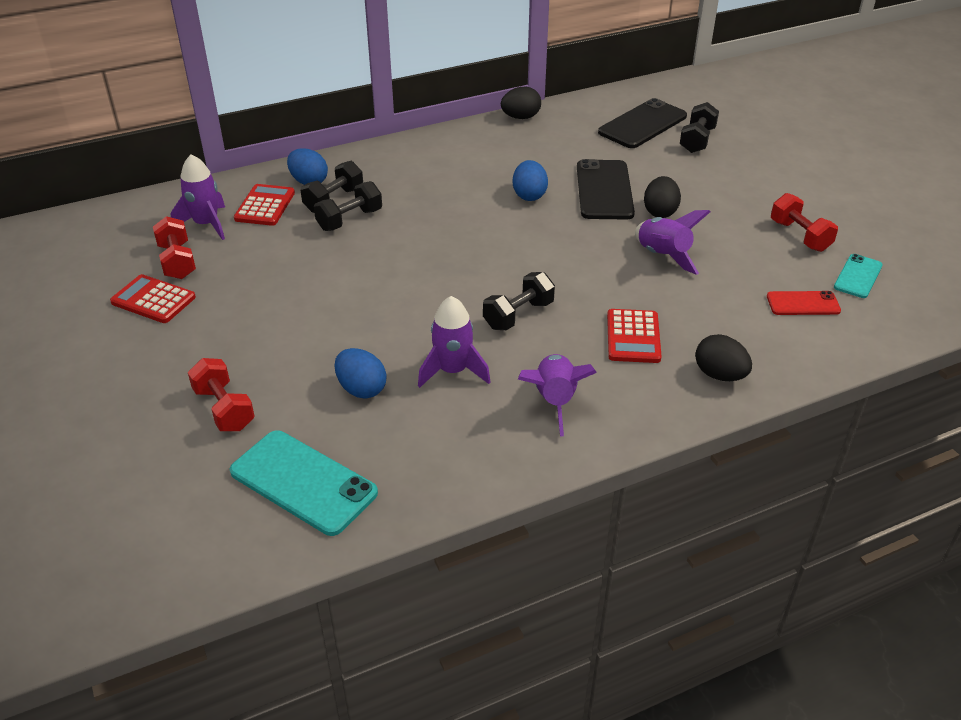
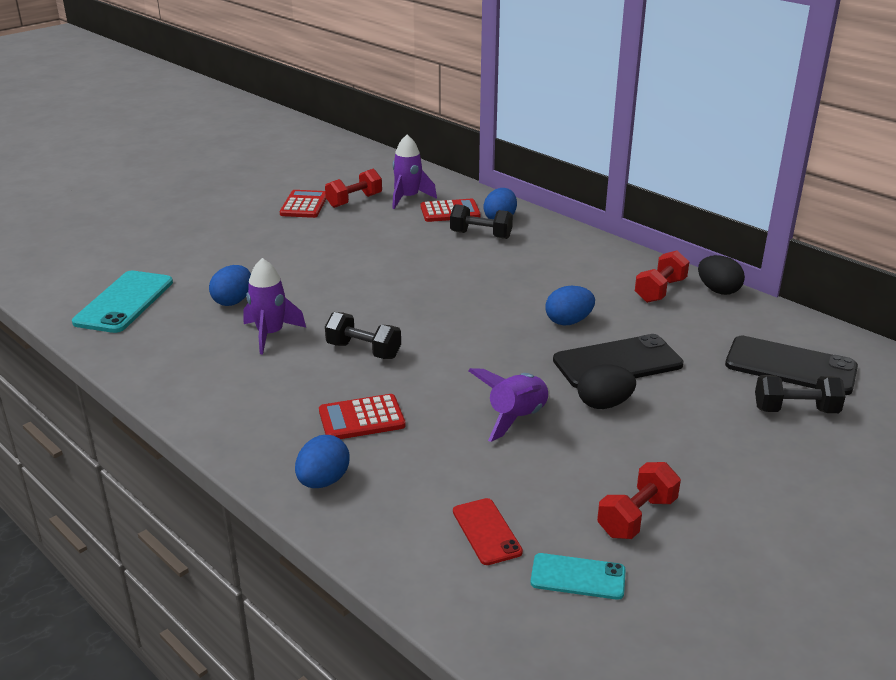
camera: 70 degrees right, 10 degrees down
(224, 409) = (194, 257): red dumbbell -> red dumbbell (660, 290)
(349, 220) = (456, 247): black dumbbell -> none
(554, 401) = (248, 390): purple rocket -> none
(719, 375) = (323, 481): black egg -> blue egg

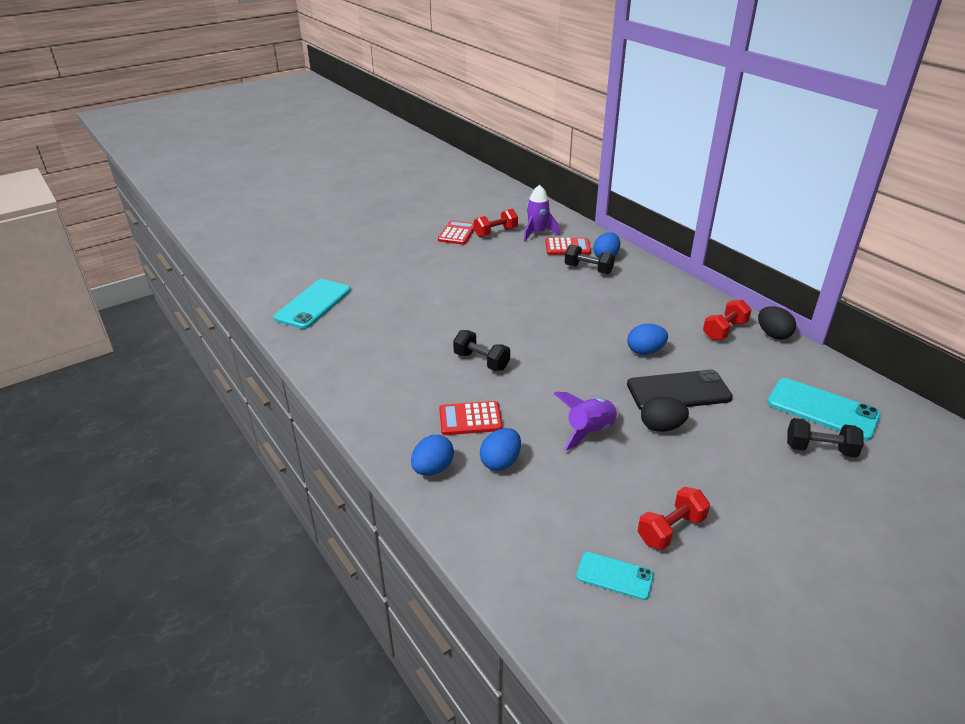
camera: 10 degrees right, 5 degrees up
(233, 301) = (391, 310): blue egg -> blue egg (500, 462)
(270, 334) = (414, 341): purple rocket -> none
(486, 531) = (549, 527): red phone -> none
(790, 366) = (822, 409): black phone -> turquoise phone

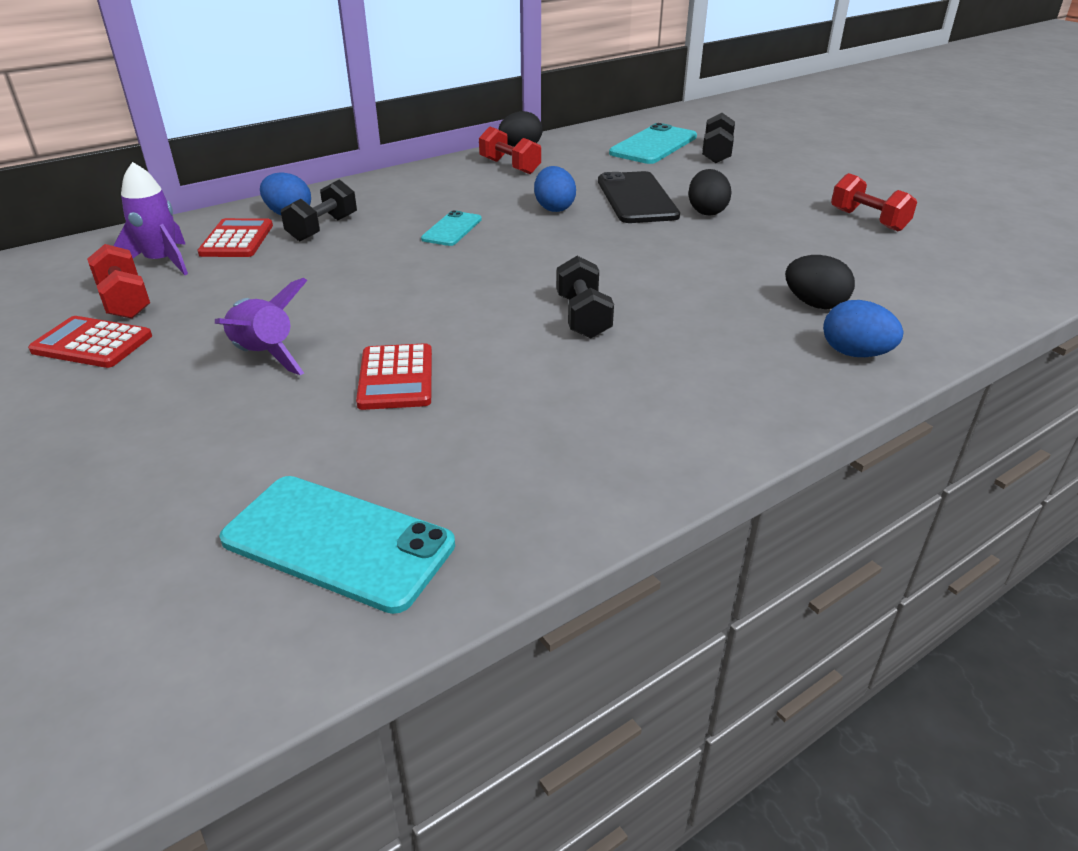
camera: 90 degrees left, 0 degrees up
(470, 419) = (732, 326): red calculator -> red calculator (396, 378)
(481, 361) = (583, 317): black dumbbell -> black dumbbell turned 45 degrees counterclockwise
(500, 462) = (814, 304): blue egg -> black egg
(589, 431) = (729, 248): purple rocket -> purple rocket (264, 355)
(614, 576) = (952, 249): turquoise phone -> turquoise phone (452, 229)

